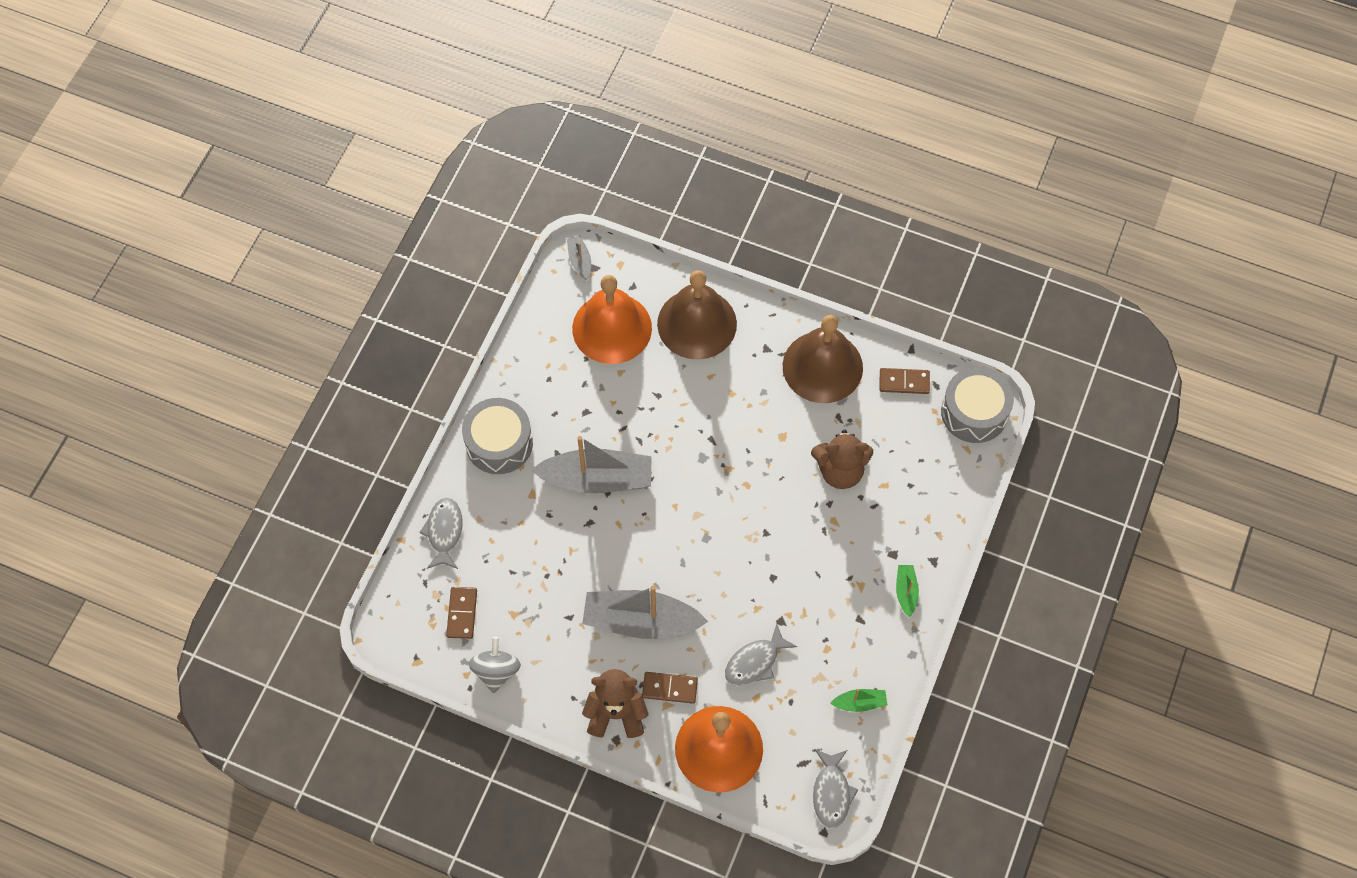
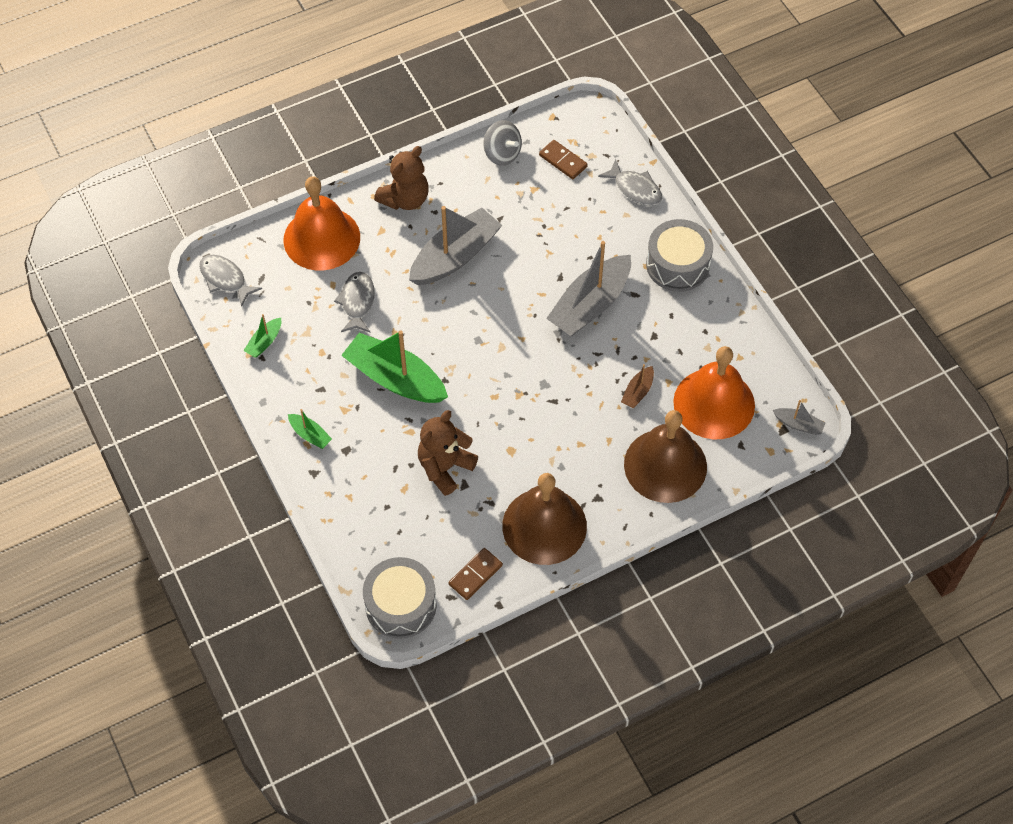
camera: 130 degrees right, 5 degrees down
(649, 386) = (638, 392): none -> brown boat
(670, 688) = (391, 240): brown domino -> none
(798, 571) = (395, 378): none -> green boat

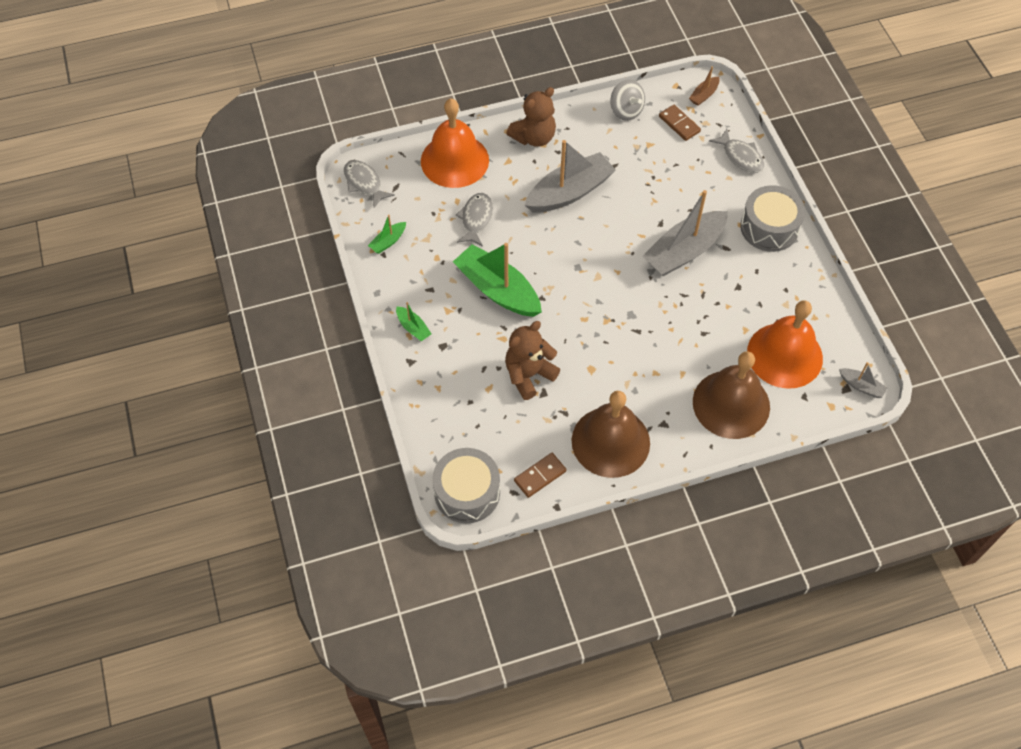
camera: 10 degrees right, 0 degrees up
(638, 392) = (715, 334): brown boat -> brown boat (704, 95)

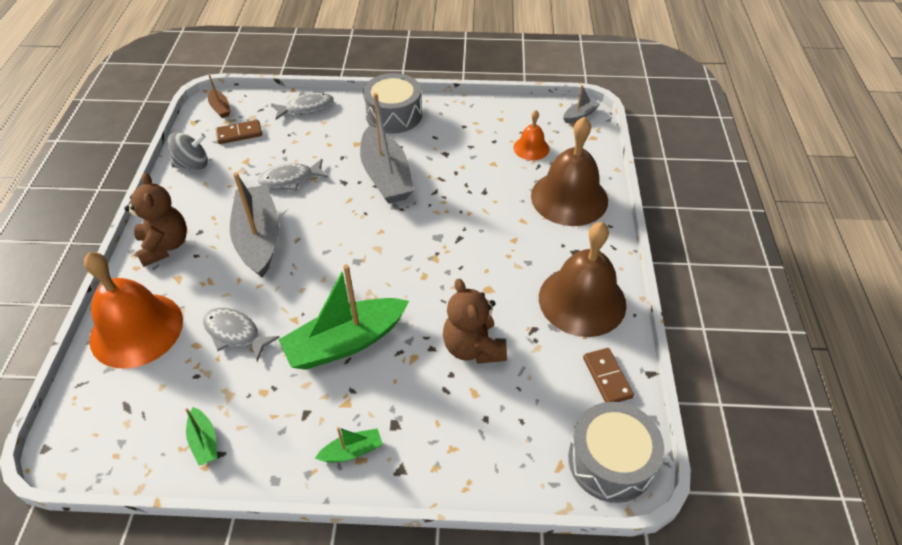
camera: 70 degrees left, 10 degrees down
(364, 183) = (92, 443): grey fish -> grey fish (290, 179)
(784, 355) = (531, 148): orange bell -> orange bell, size x0.50

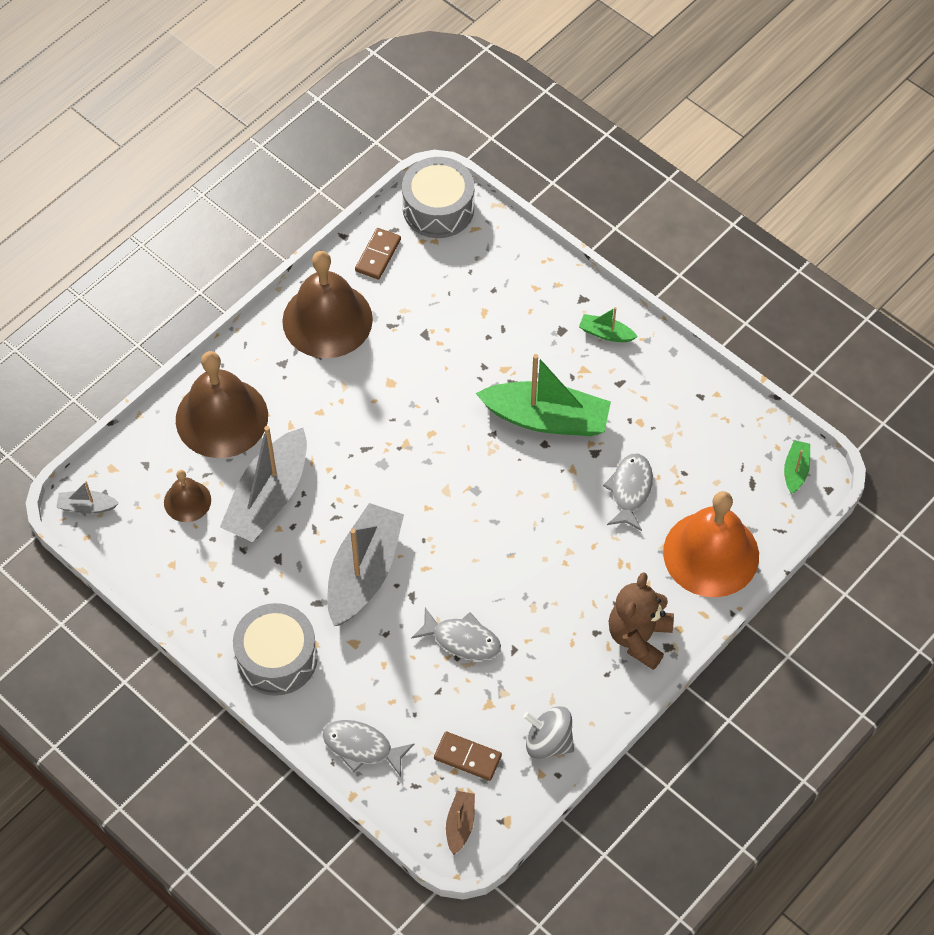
camera: 140 degrees left, 10 degrees up
(204, 441) = (707, 413): green boat -> green boat (795, 470)
(235, 333) = (630, 490): grey fish -> grey fish turned 150 degrees counterclockwise
(258, 238) = (545, 582): grey boat -> grey boat (269, 497)
(473, 347) = (452, 344): brown teddy bear -> none
(531, 148) = (187, 501): orange bell -> brown bell

